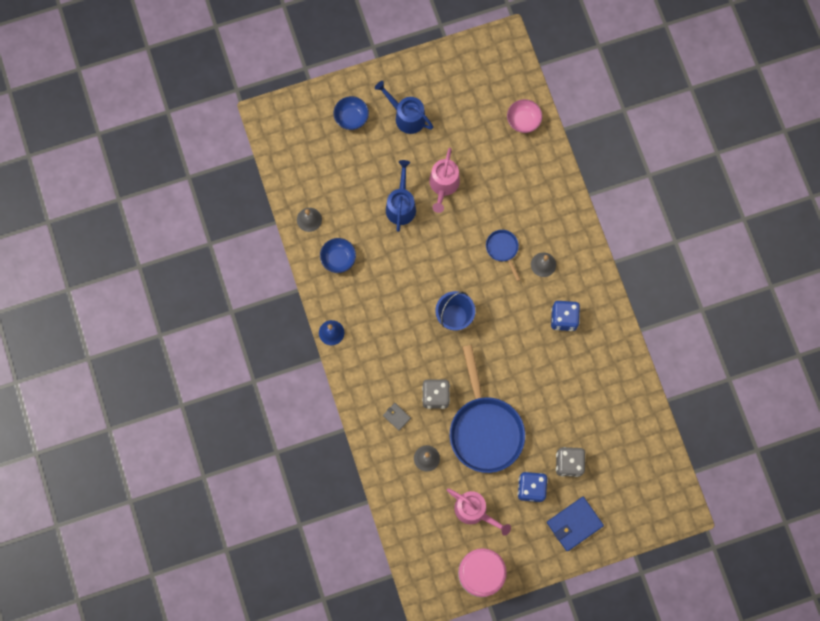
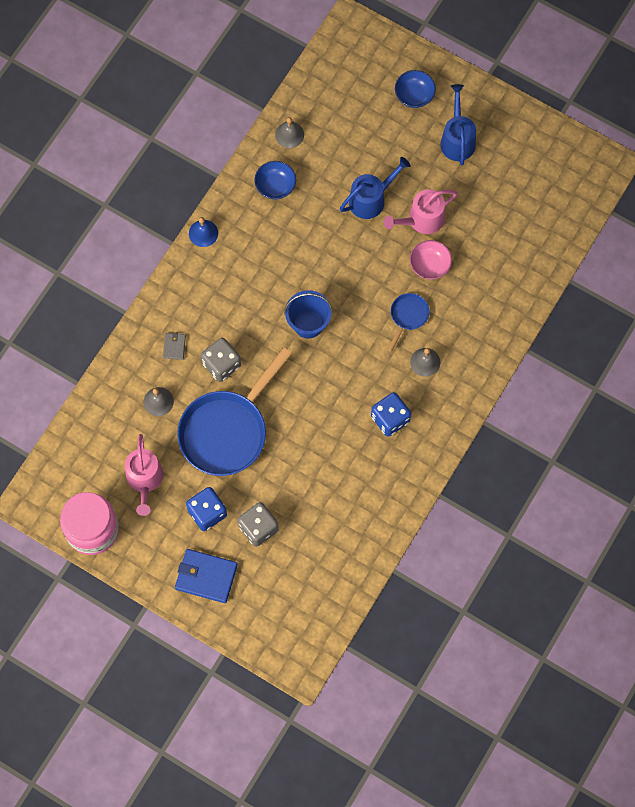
camera: 50 degrees right, 5 degrees down
(523, 120) = (545, 240): pink bowl -> pink bowl (430, 265)

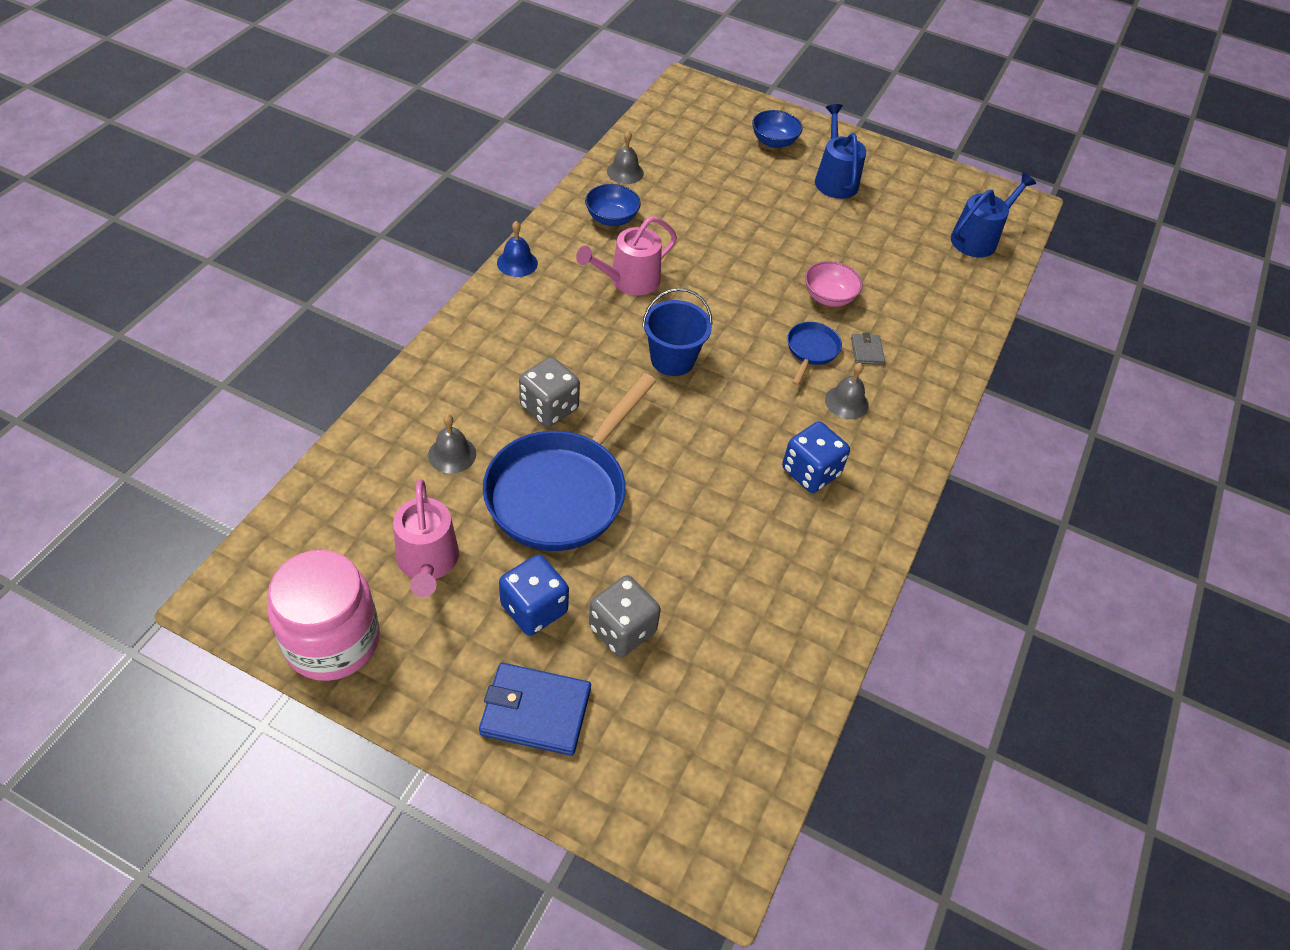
camera: 10 degrees left, 20 degrees down
(174, 347) = (477, 387): grey wallet -> grey wallet (867, 351)
(371, 199) = (738, 232): blue watering can -> blue watering can (978, 239)
(422, 220) = (808, 252): pink watering can -> pink watering can (629, 280)

